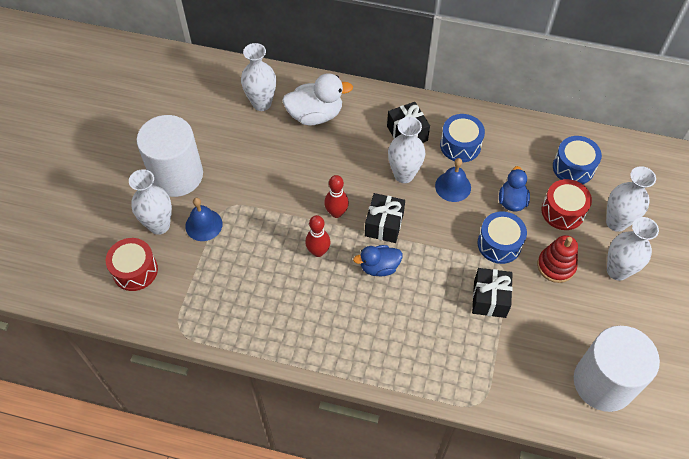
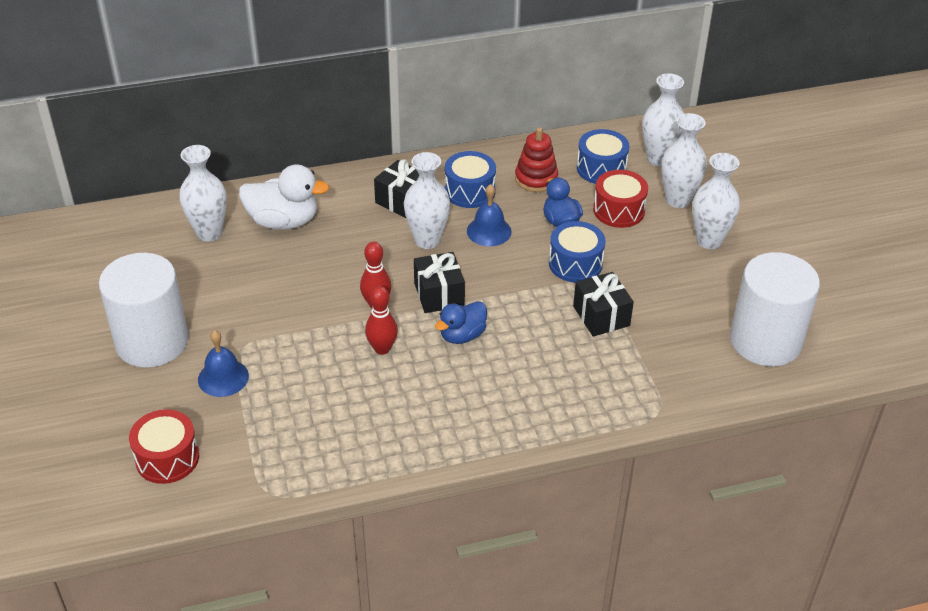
camera: 30 degrees left, 15 degrees down
(159, 225) = (166, 400): white vase -> white vase (658, 159)
(315, 115) = (283, 221): white duck -> white duck turned 45 degrees clockwise
(556, 266) = (646, 260): red stacking toy -> red stacking toy (536, 179)

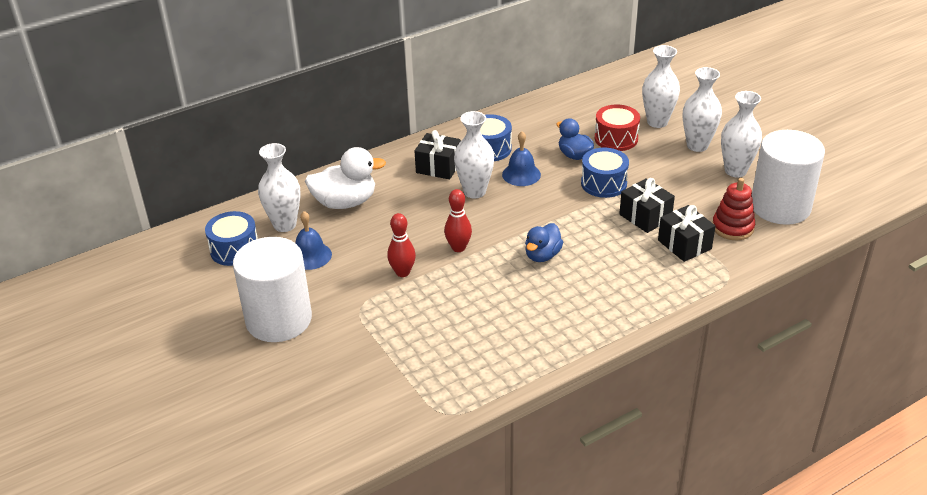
camera: 15 degrees left, 5 degrees down
(167, 458) = (341, 408): red drum -> none
(223, 377) = (357, 333): blue bell -> blue bell (310, 256)
(382, 348) = (481, 280): red bowling pin -> red bowling pin (402, 272)
(439, 294) = (506, 229): black gift -> black gift (684, 244)
(536, 179) = (538, 129): red stacking toy -> red stacking toy (732, 227)
(601, 168) = (585, 112): blue drum -> blue drum (234, 249)
(658, 159) = (626, 96): white vase -> white vase (735, 171)

